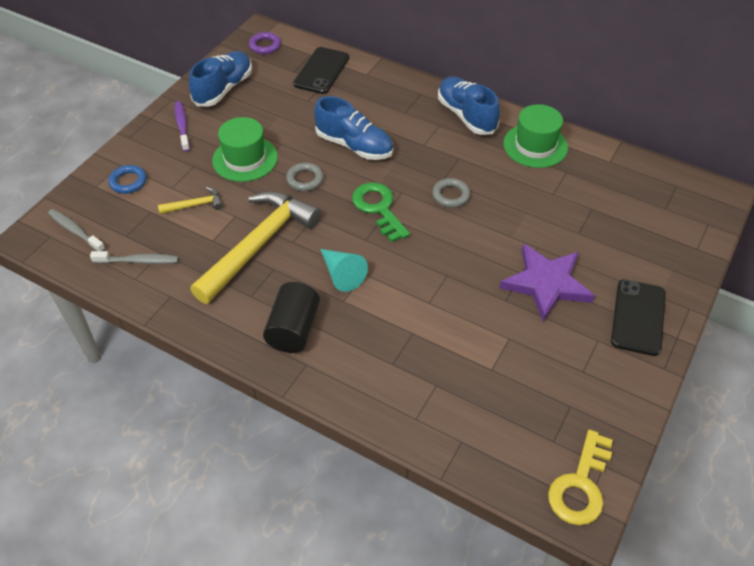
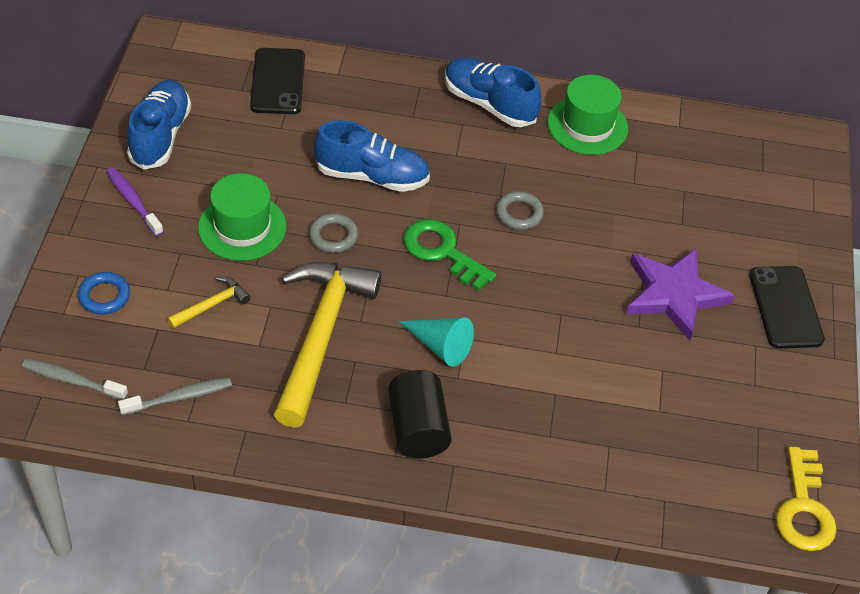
camera: 25 degrees left, 0 degrees up
(265, 46) = (182, 61): purple ring -> none

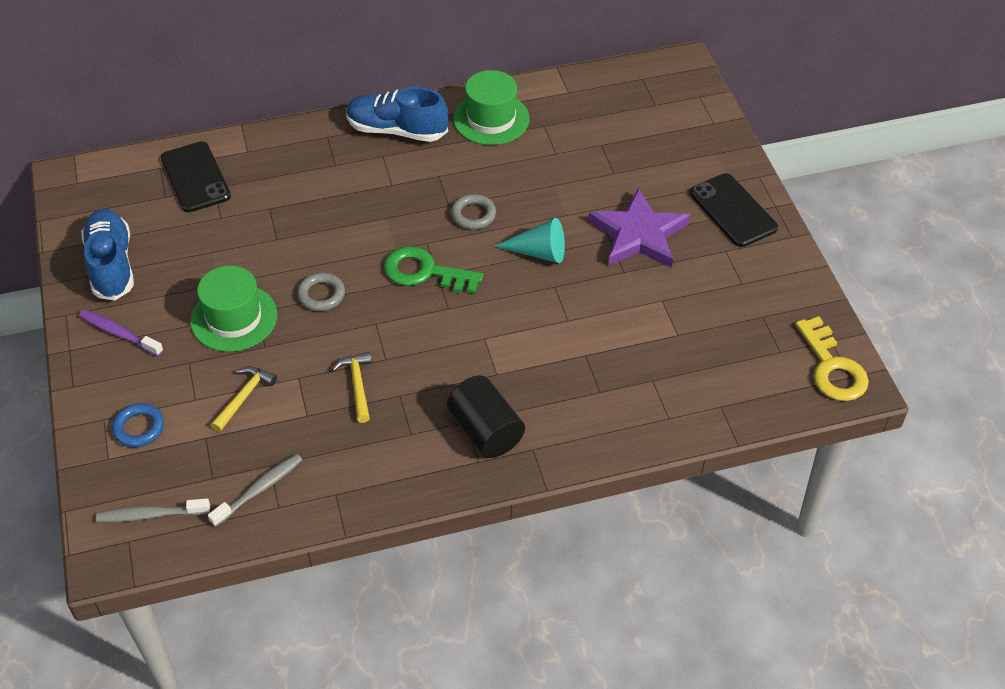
camera: 20 degrees left, 0 degrees up
(321, 335) = (357, 385): yellow hammer -> yellow hammer, size x0.43
(372, 176) = (327, 230): blue shoe -> none
(440, 346) = (467, 353): turquoise cone -> turquoise cone (539, 252)

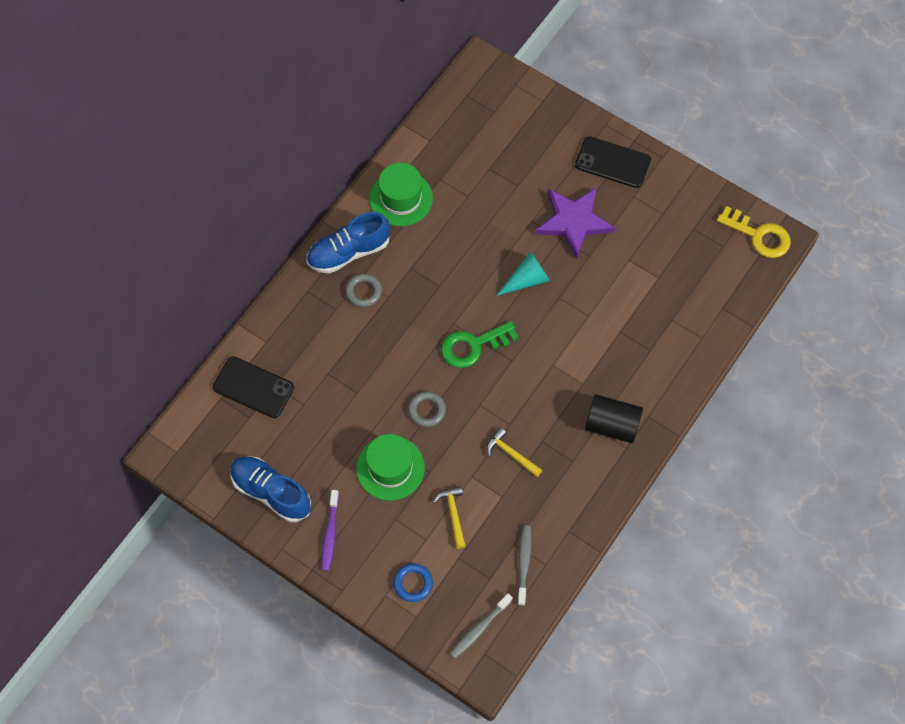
camera: 40 degrees left, 15 degrees up
(119, 333) = (330, 534): purple toothbrush -> purple toothbrush turned 75 degrees counterclockwise
(473, 215) = (462, 282): grey ring -> grey ring (363, 292)

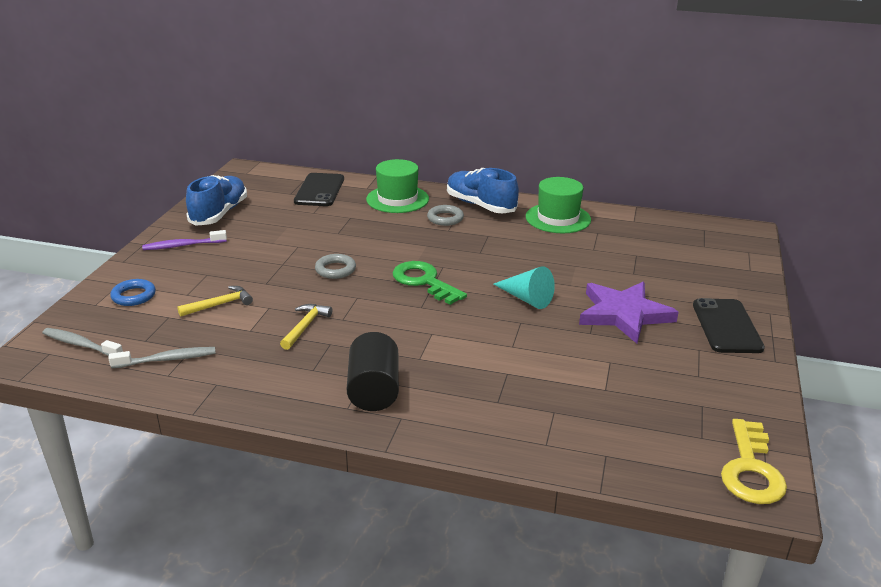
camera: 70 degrees right, 35 degrees down
(390, 468) = (263, 262): green hat -> green hat (397, 199)

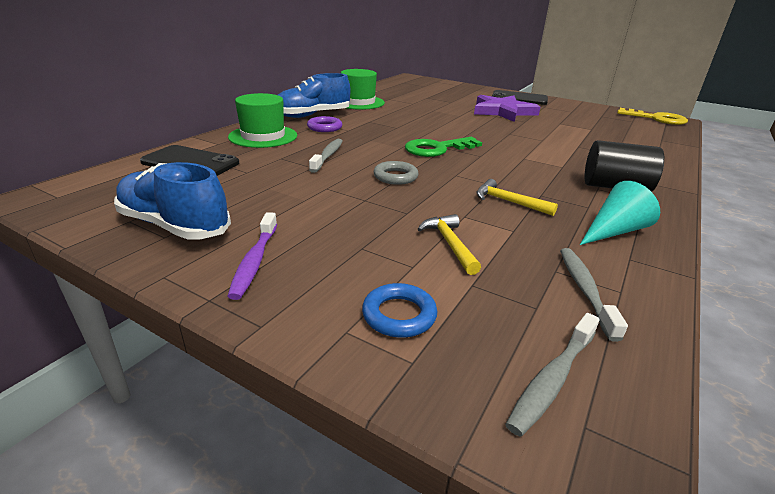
camera: 75 degrees left, 0 degrees up
(367, 234) = (328, 156): none -> grey toothbrush
(445, 218) = (324, 127): grey ring -> purple ring
(526, 298) = (476, 127): turquoise cone -> turquoise cone (613, 231)

